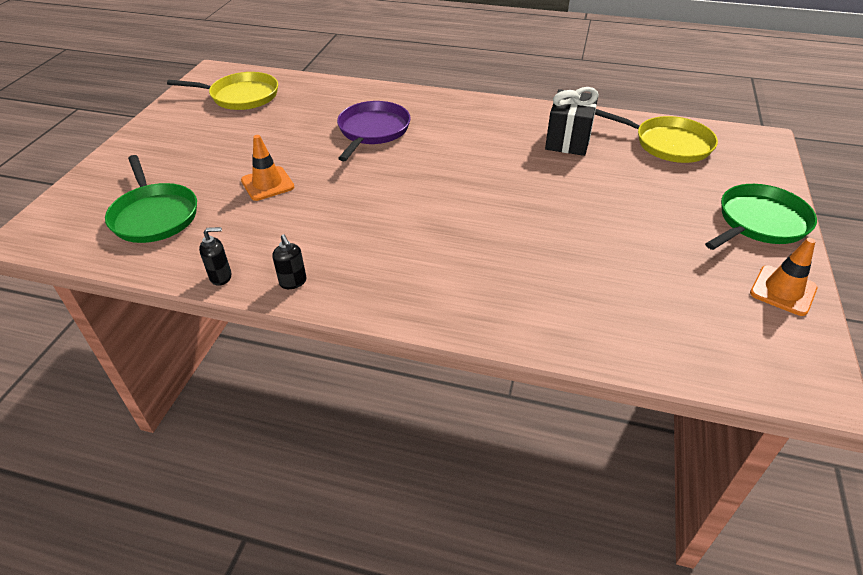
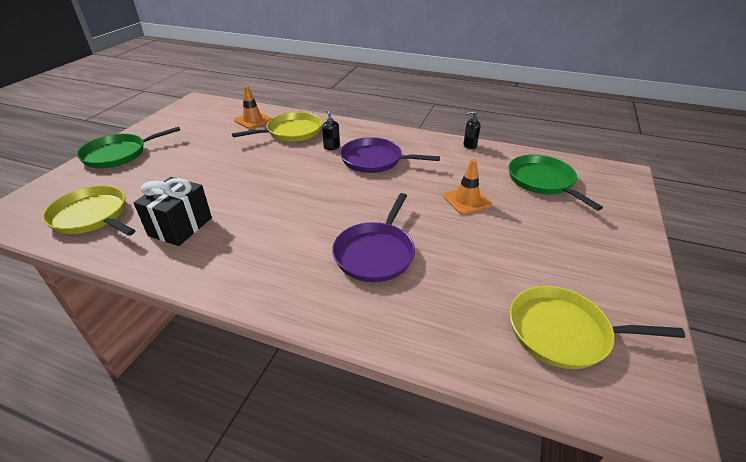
camera: 175 degrees left, 5 degrees down
(293, 282) = (425, 141): black soap dispenser -> black soap dispenser (331, 147)
(378, 236) = (375, 160): none -> purple pan
(532, 290) = (291, 132): none -> yellow pan
(783, 290) = (160, 125): orange traffic cone -> orange traffic cone (252, 120)

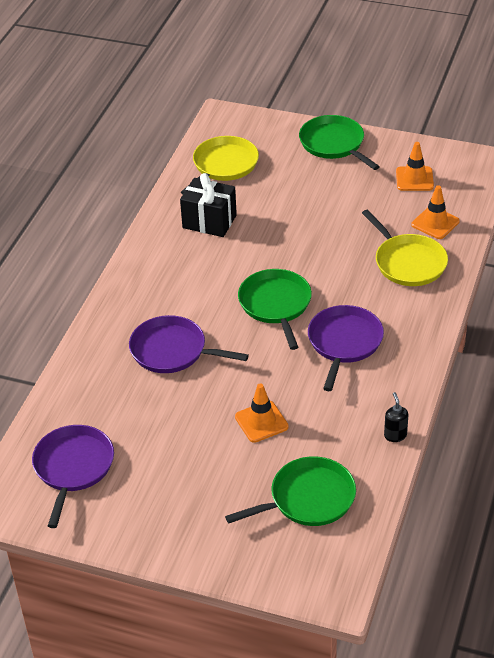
camera: 90 degrees right, 5 degrees up
(196, 124) = (414, 179): none -> orange traffic cone
(322, 189) = (276, 305): none -> green pan
(331, 147) = (372, 302): black soap dispenser -> none
(564, 332) = (73, 468): yellow pan -> purple pan

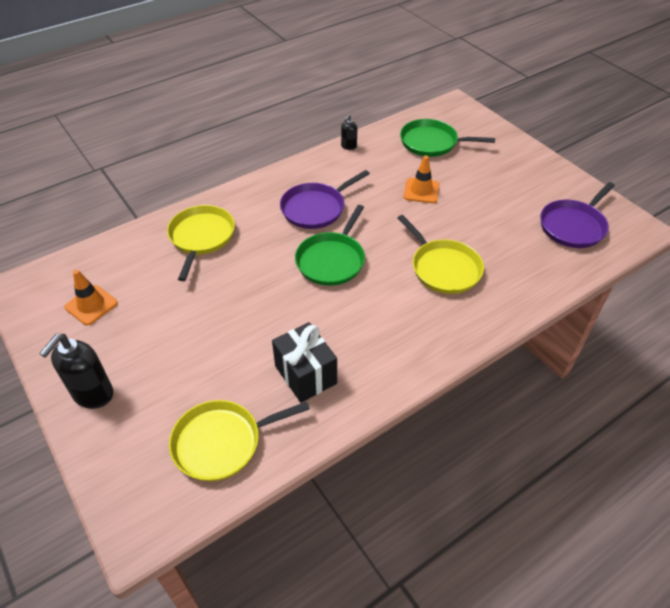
camera: 145 degrees left, 5 degrees up
(172, 351) = (443, 268): purple pan -> yellow pan
(334, 144) = (93, 394): green pan -> black soap dispenser
(435, 223) = (138, 256): orange traffic cone -> none

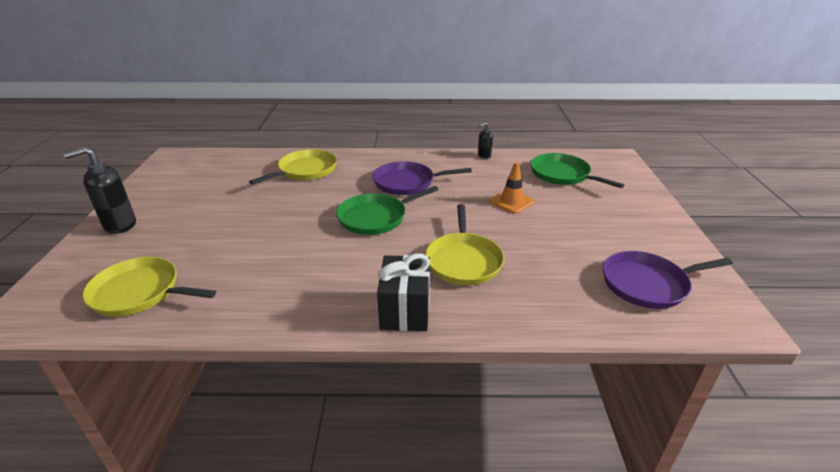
camera: 35 degrees right, 15 degrees down
(91, 305) = (191, 180): orange traffic cone -> none
(305, 374) = (253, 280): black gift -> black gift (405, 310)

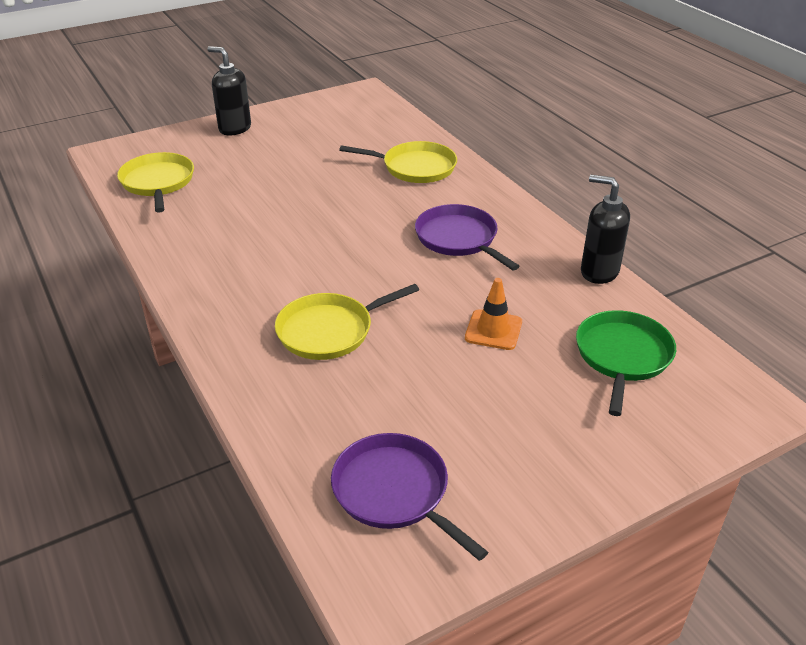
camera: 60 degrees right, 5 degrees up
(376, 217) = (363, 246): green pan -> none
(405, 310) = (221, 320): black gift -> none
(484, 156) = (599, 272): black soap dispenser -> black soap dispenser, size x1.89

